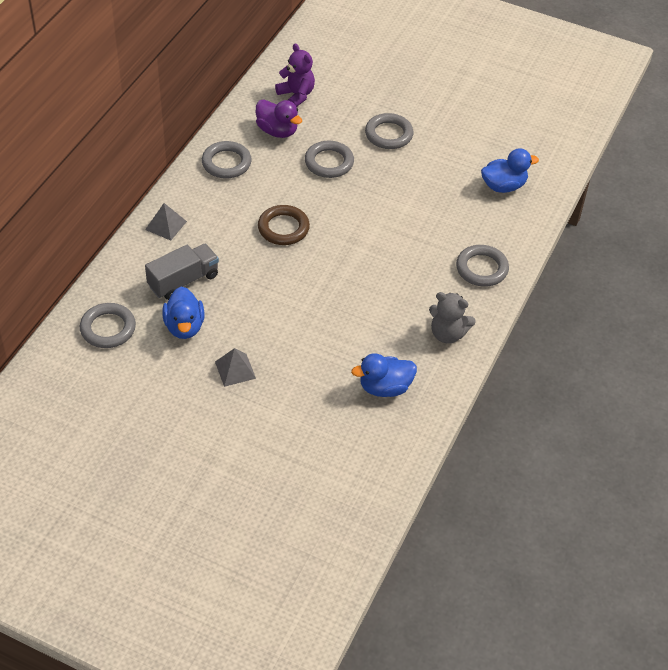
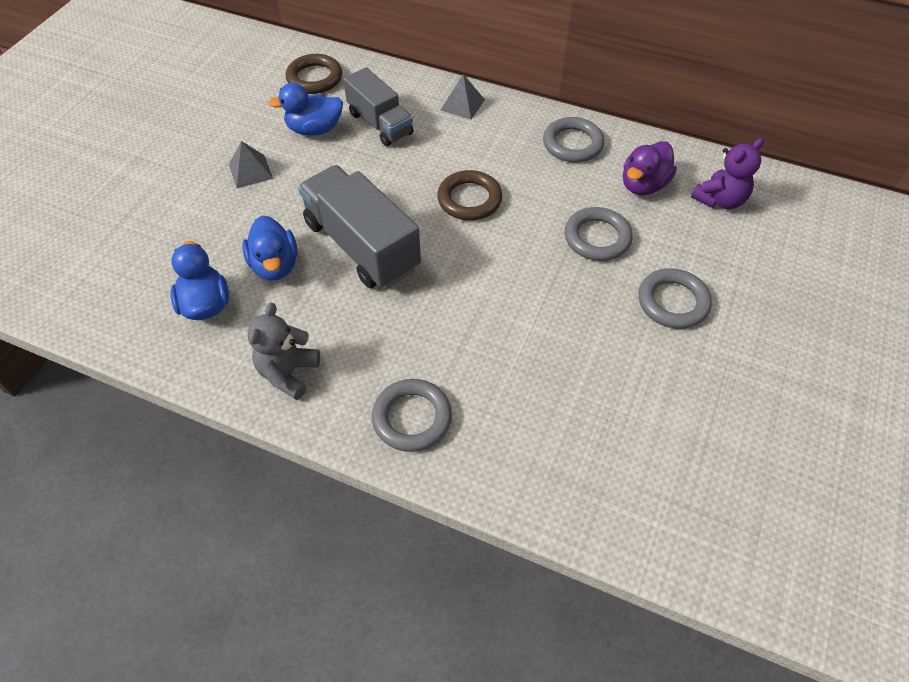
camera: 90 degrees right, 5 degrees up
(108, 328) = (314, 78): grey ring -> brown ring
(329, 294) = (361, 246): none -> grey truck
(503, 186) = (595, 454): blue duck -> blue duck (275, 265)

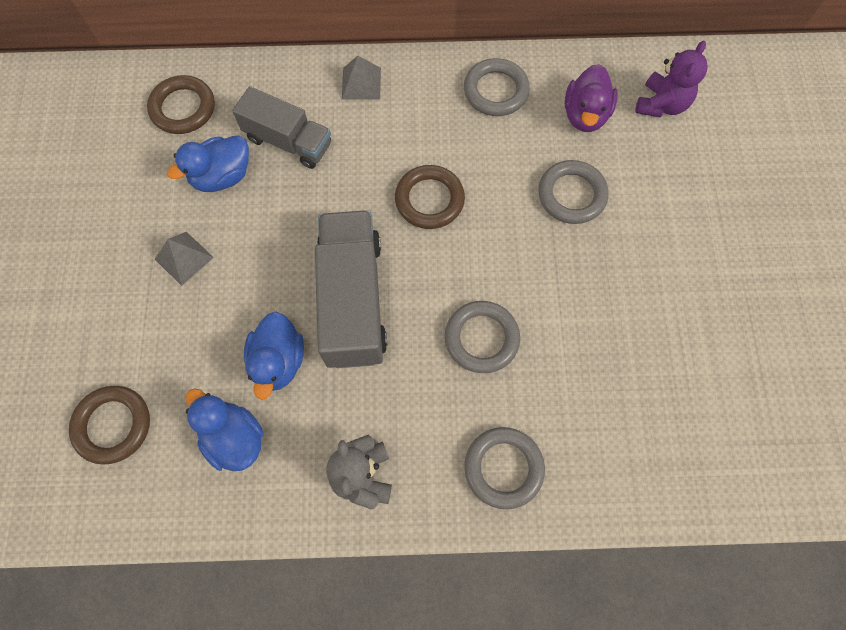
camera: 25 degrees left, 15 degrees up
(123, 260) = (113, 425): none -> brown ring
(275, 265) = (278, 361): blue duck -> blue duck turned 45 degrees clockwise
(361, 246) = (353, 300): grey truck -> grey truck turned 60 degrees clockwise
(673, 302) = (671, 238): grey ring -> grey ring (481, 338)

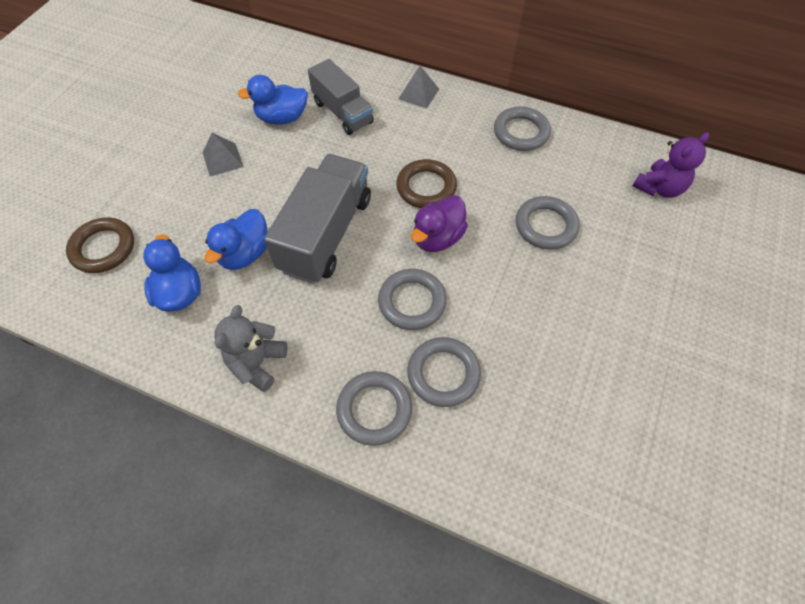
camera: 25 degrees right, 10 degrees down
(183, 108) = (282, 68): brown ring -> none
(549, 401) = (443, 374): none -> grey ring
(585, 115) = (587, 173): purple duck -> purple duck (437, 238)

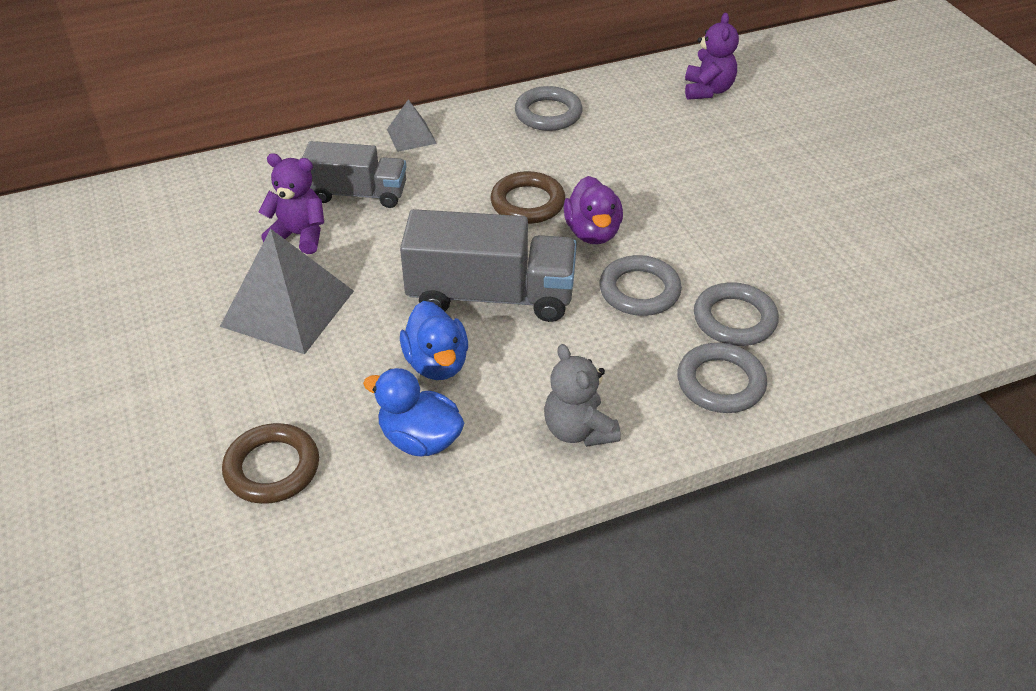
camera: 45 degrees left, 15 degrees down
(223, 159) = (288, 308): grey pyramid -> grey pyramid, size x2.00
(282, 118) = (299, 235): blue duck -> purple teddy bear
(326, 234) = (491, 295): grey truck -> grey truck turned 120 degrees clockwise
(545, 226) = (664, 168): grey ring -> none

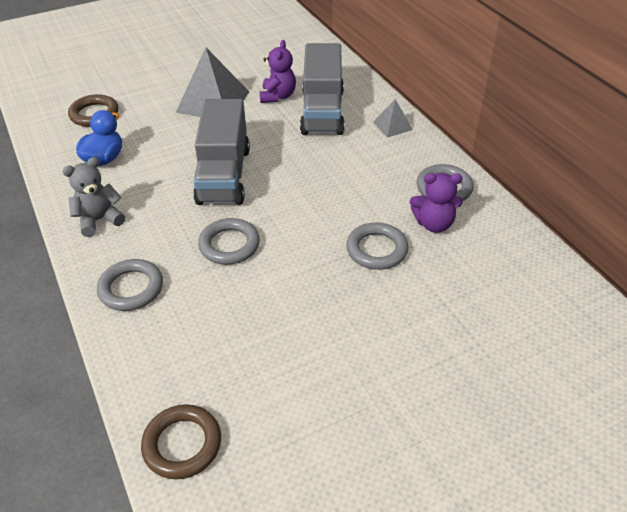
camera: 85 degrees right, 0 degrees up
(358, 193) = (322, 112): grey truck -> grey truck, size x1.53
(437, 363) = (163, 159): blue duck -> none
(527, 203) = (325, 184): brown ring -> brown ring (182, 444)
(592, 232) = (294, 218): purple duck -> none
(707, 90) = (521, 287): purple teddy bear -> purple teddy bear (433, 224)
(734, 319) = (197, 298): grey ring -> grey ring (376, 249)

